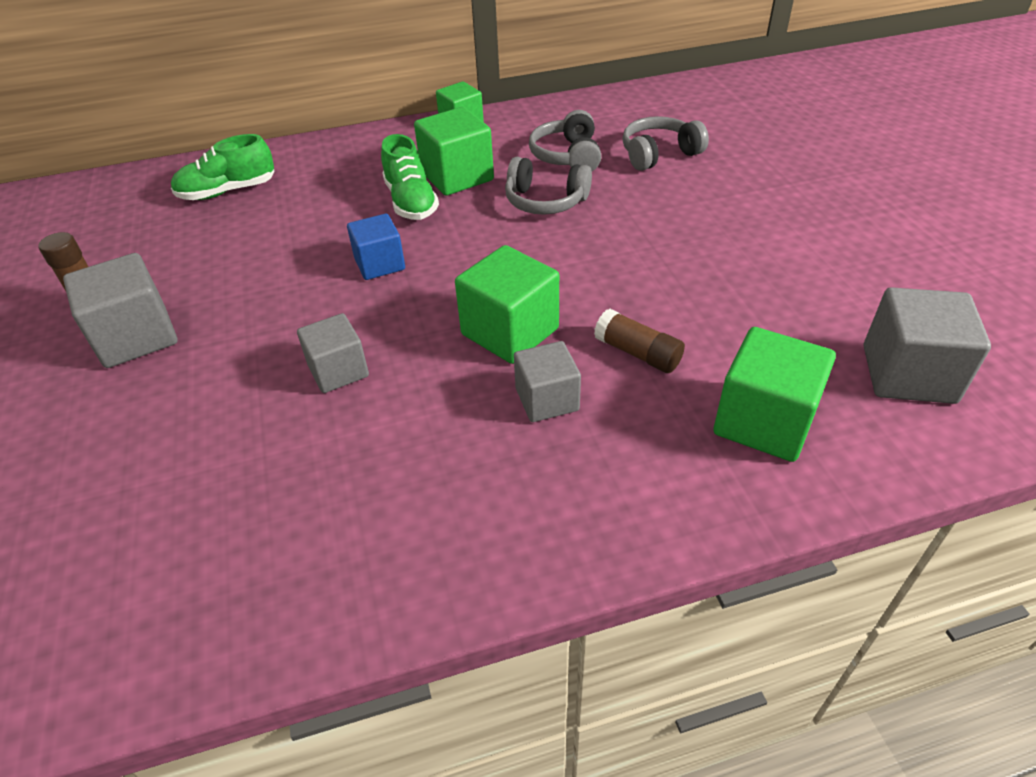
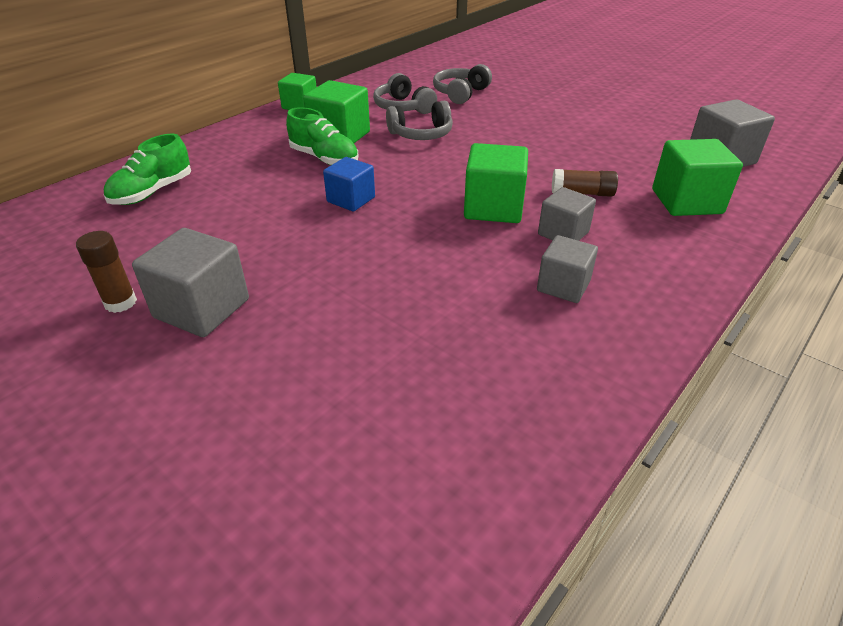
camera: 35 degrees left, 5 degrees down
(338, 371) = (406, 268): grey cube -> grey cube (563, 286)

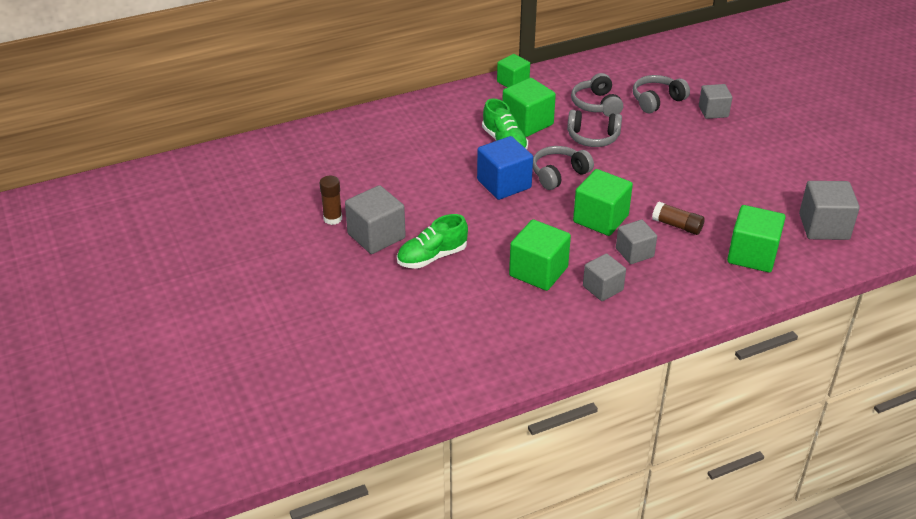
camera: 25 degrees right, 0 degrees up
(152, 192) = (374, 141): green shoe -> green shoe (432, 257)
(351, 199) = (504, 184): blue cube -> blue cube, size x1.52
(410, 175) = (559, 174): none -> grey headphones
(466, 289) = (538, 271): none -> green cube
(521, 91) = (713, 111): none -> grey cube

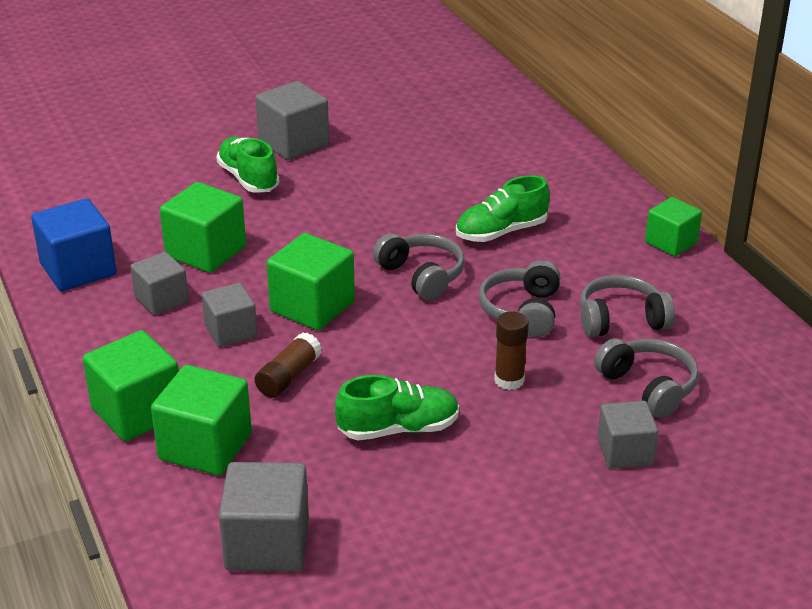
camera: 90 degrees right, 5 degrees down
(332, 219) = (330, 116): brown glue stick -> brown glue stick (509, 380)
(504, 184) = (398, 230): blue cube -> blue cube (78, 269)
(527, 123) = (555, 253): green cube -> green cube (137, 412)
(715, 183) = (398, 429): none -> green shoe

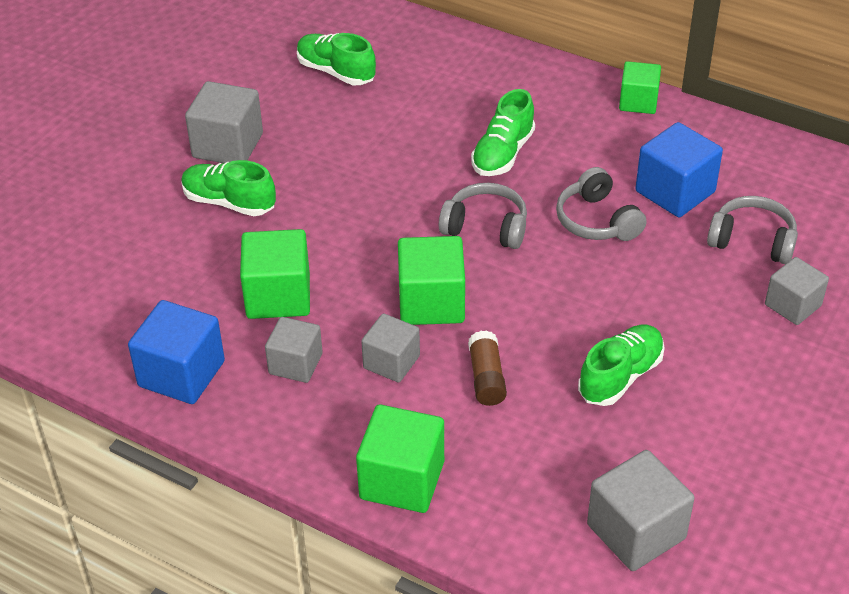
camera: 35 degrees left, 10 degrees up
(205, 446) = (493, 478): green cube -> none
(436, 127) = (336, 72): none -> green shoe
(509, 380) = (653, 288): brown glue stick -> none
(621, 320) = (675, 192): grey headphones -> blue cube

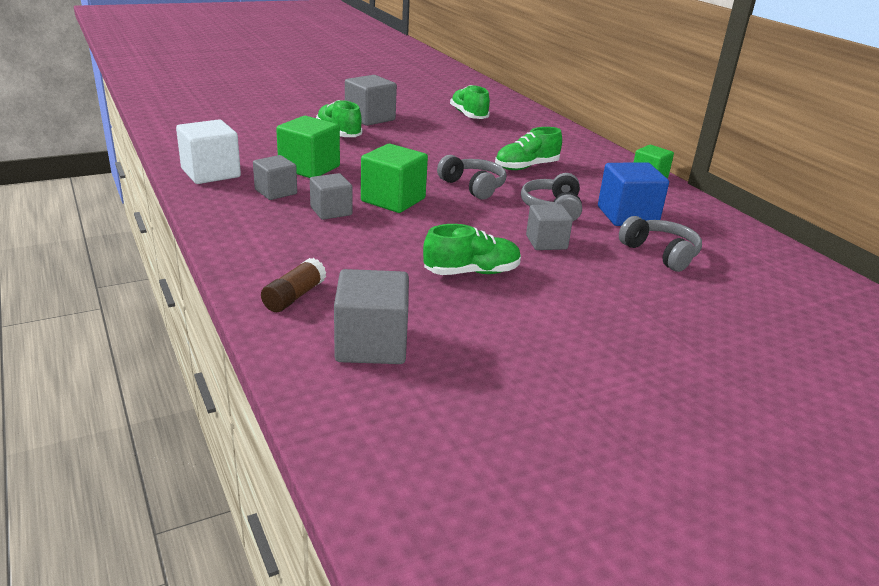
camera: 30 degrees right, 15 degrees down
(181, 374) = (211, 173): blue cube -> white cube
(402, 480) = (256, 255): green cube -> none
(486, 378) = (379, 238): brown glue stick -> brown glue stick (294, 296)
(792, 305) = (656, 292): grey cube -> grey cube (546, 242)

